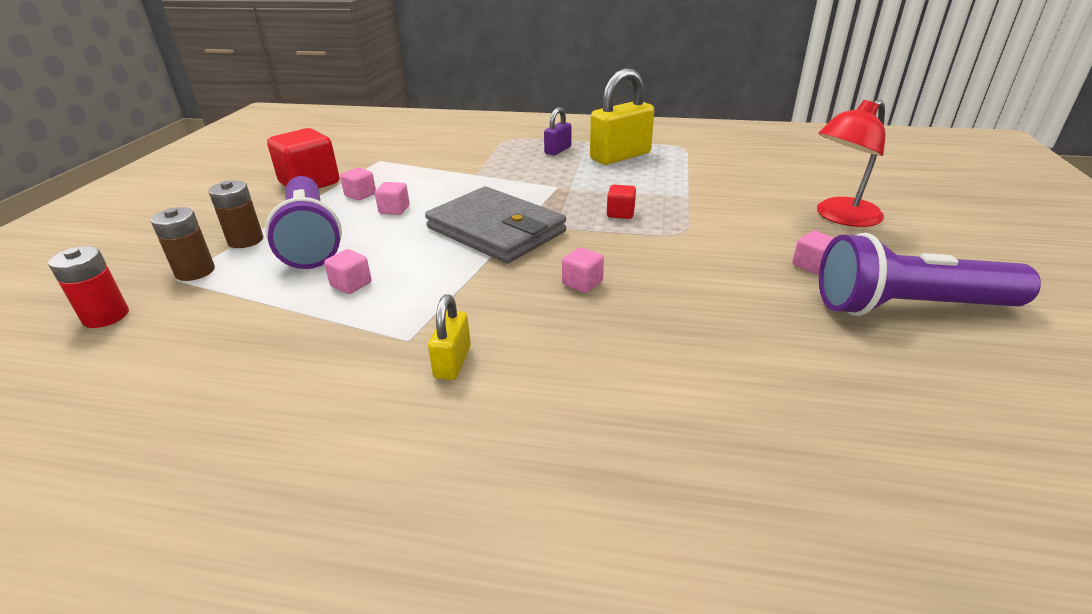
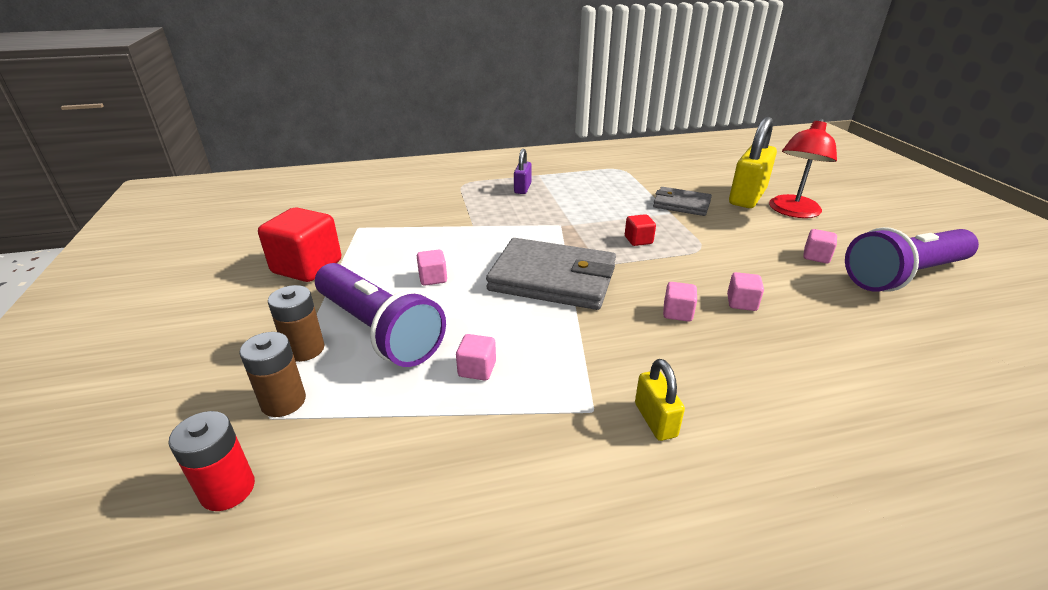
camera: 25 degrees left, 0 degrees up
(360, 195) = (379, 269): pink cube -> pink cube (741, 303)
(620, 156) = (581, 186): yellow padlock -> yellow padlock (747, 197)
(709, 189) = (681, 204): none -> grey wallet

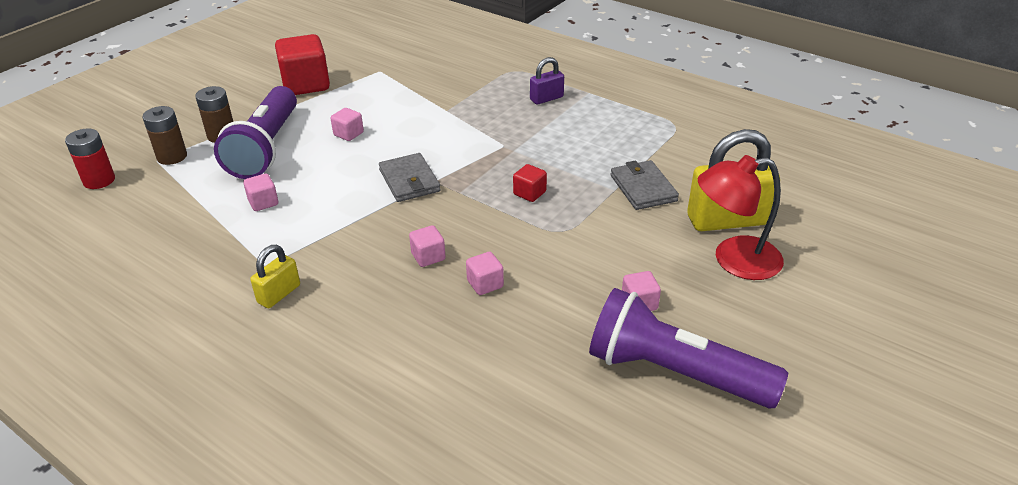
camera: 50 degrees right, 5 degrees up
(553, 279) = (409, 181): grey wallet -> grey wallet, size x0.57

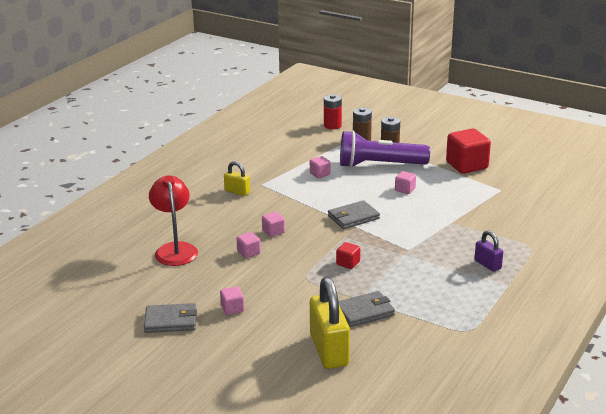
camera: 85 degrees right, 10 degrees down
(674, 372) = (171, 321): purple flashlight -> grey wallet
(734, 260) = (280, 350): red lamp -> red lamp (175, 249)

